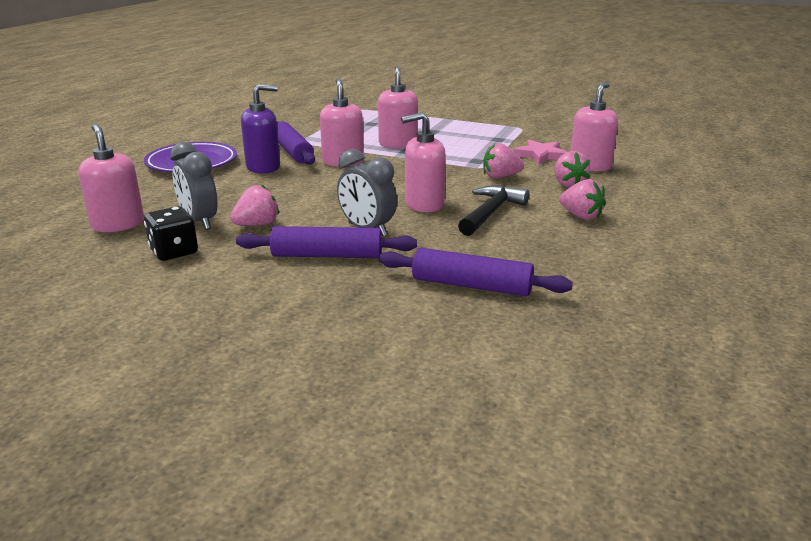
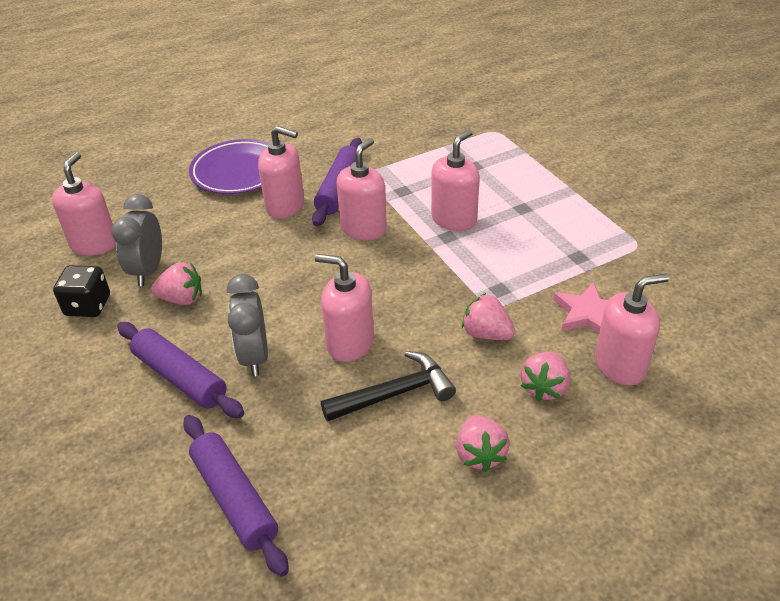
camera: 40 degrees right, 15 degrees up
(263, 167) = (285, 206): purple soap dispenser -> pink soap dispenser

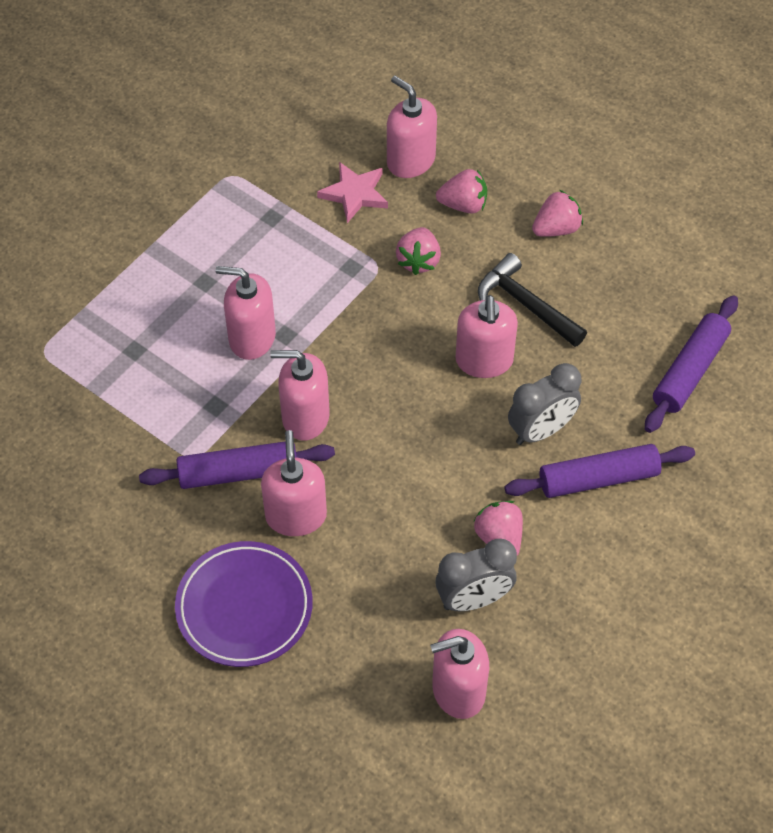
camera: 115 degrees left, 15 degrees up
(88, 306) = (555, 626): black dice -> none
(180, 377) = (598, 478): purple rolling pin -> purple rolling pin turned 60 degrees clockwise

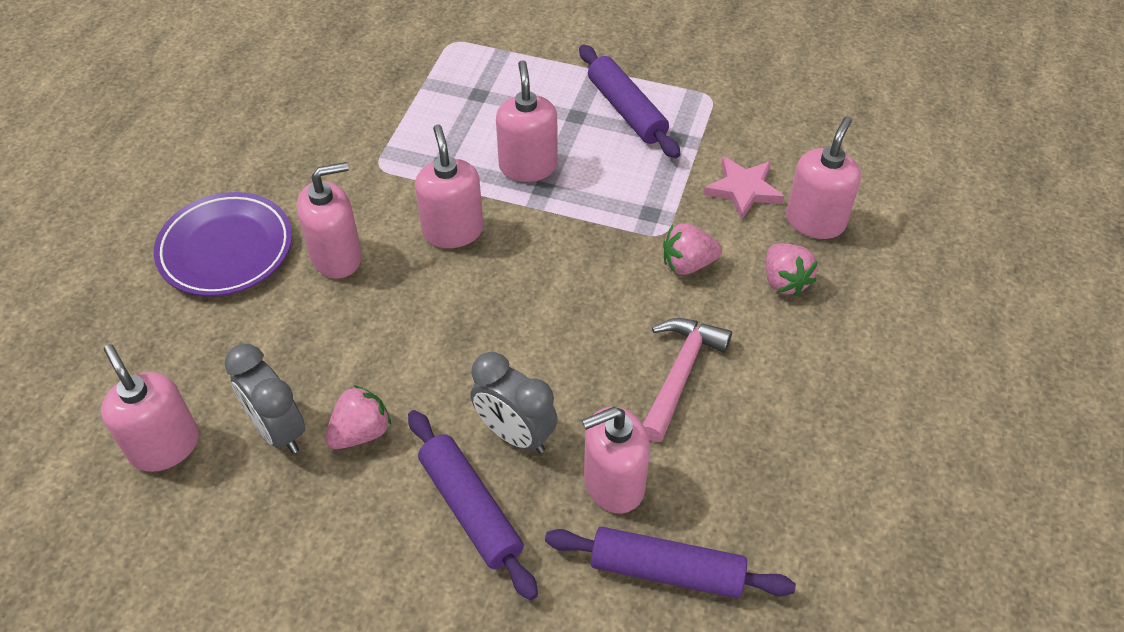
camera: 70 degrees right, 5 degrees down
(238, 473) = (372, 202): purple rolling pin -> purple rolling pin (626, 110)
(484, 360) = (585, 356): pink soap dispenser -> pink soap dispenser (613, 483)
(526, 304) = (680, 374): black hammer -> pink hammer
(556, 229) = (803, 374): pink strawberry -> none

